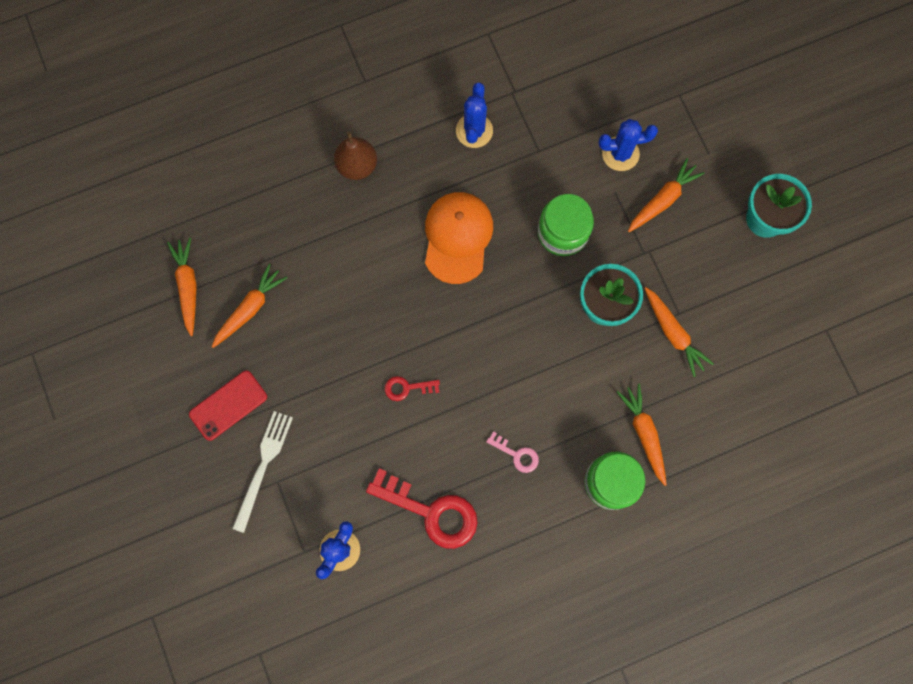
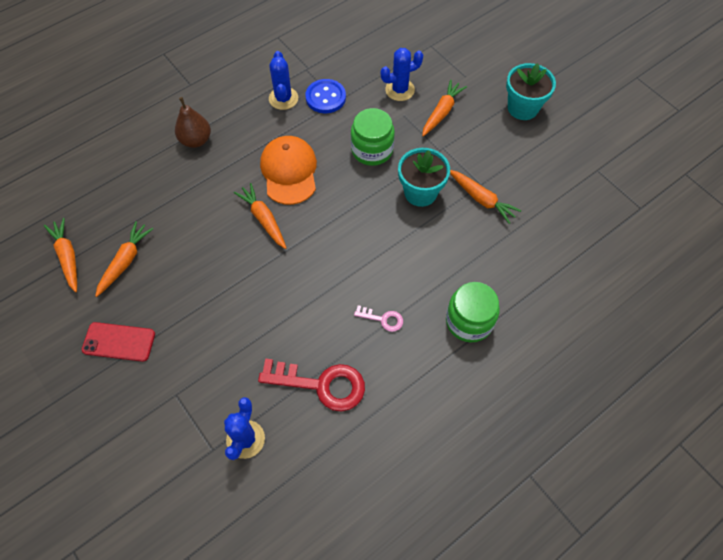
camera: 15 degrees left, 15 degrees down
(228, 405) = (119, 342): red phone -> red phone turned 60 degrees clockwise
(263, 466) = (160, 385): white fork -> none
(407, 388) = (275, 290): red key -> none
(526, 142) = (325, 97): none -> blue button
(644, 433) = (484, 277): orange carrot -> orange carrot (263, 219)

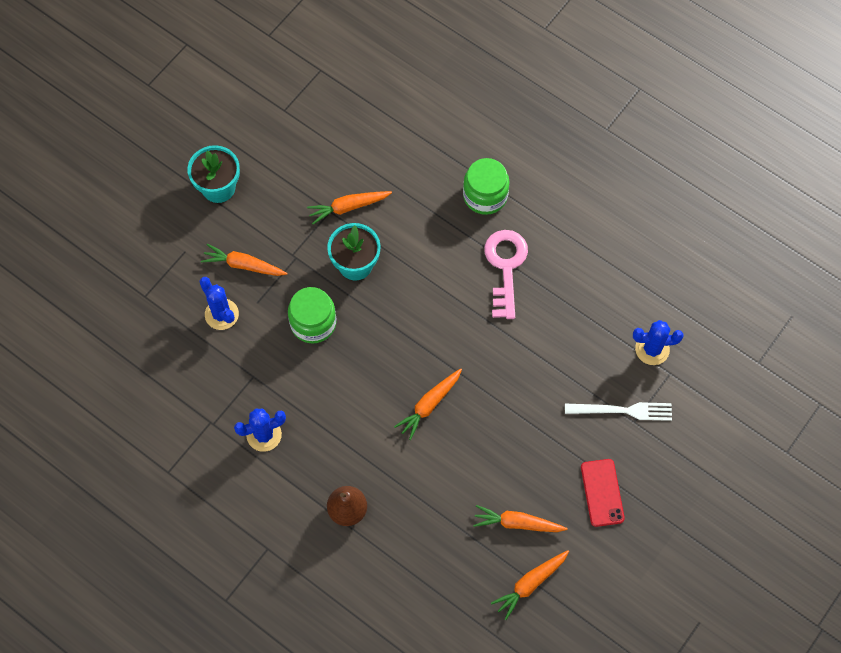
camera: 105 degrees left, 5 degrees up
(191, 387) = (622, 410): none -> white fork
(289, 171) = (363, 398): orange cap -> none
(321, 384) = (584, 302): red key -> none
(325, 97) = (251, 389): blue button -> none
(383, 319) = (505, 267): pink key -> pink key, size x2.05
(481, 199) = (348, 207): orange carrot -> orange carrot turned 135 degrees counterclockwise

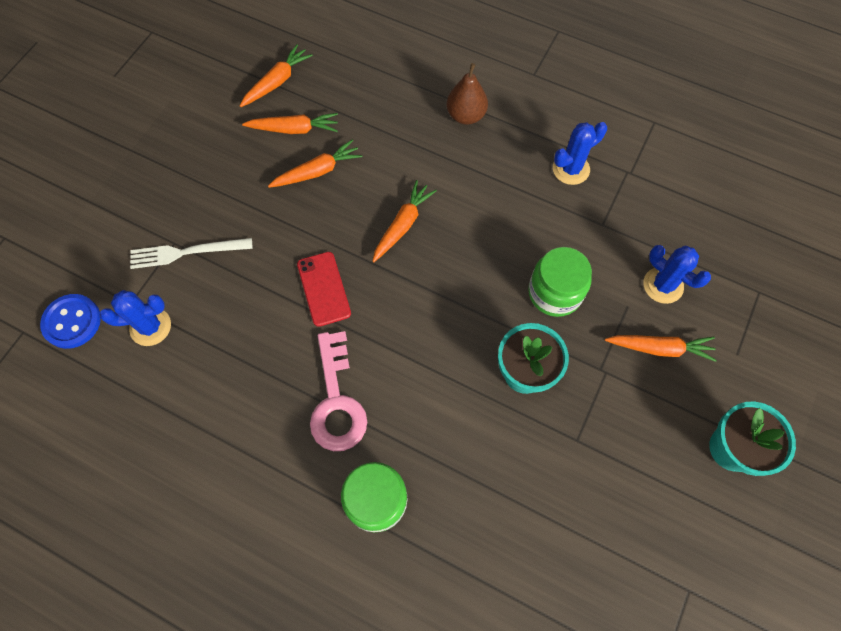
camera: 170 degrees right, 0 degrees up
(348, 207) = (555, 449): orange carrot -> orange carrot (317, 171)
(602, 492) = (208, 169): red phone -> red phone (323, 289)
(717, 364) = (72, 322): none -> blue button

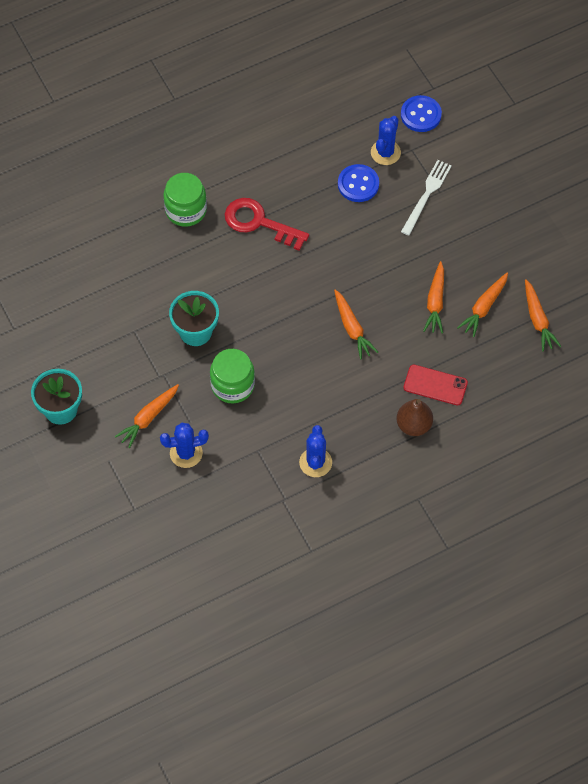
camera: 125 degrees right, 5 degrees down
(214, 328) = (358, 184): none -> blue button
(323, 289) = (340, 256): red phone -> red phone (435, 385)
(336, 401) = (259, 223): pink key -> red key

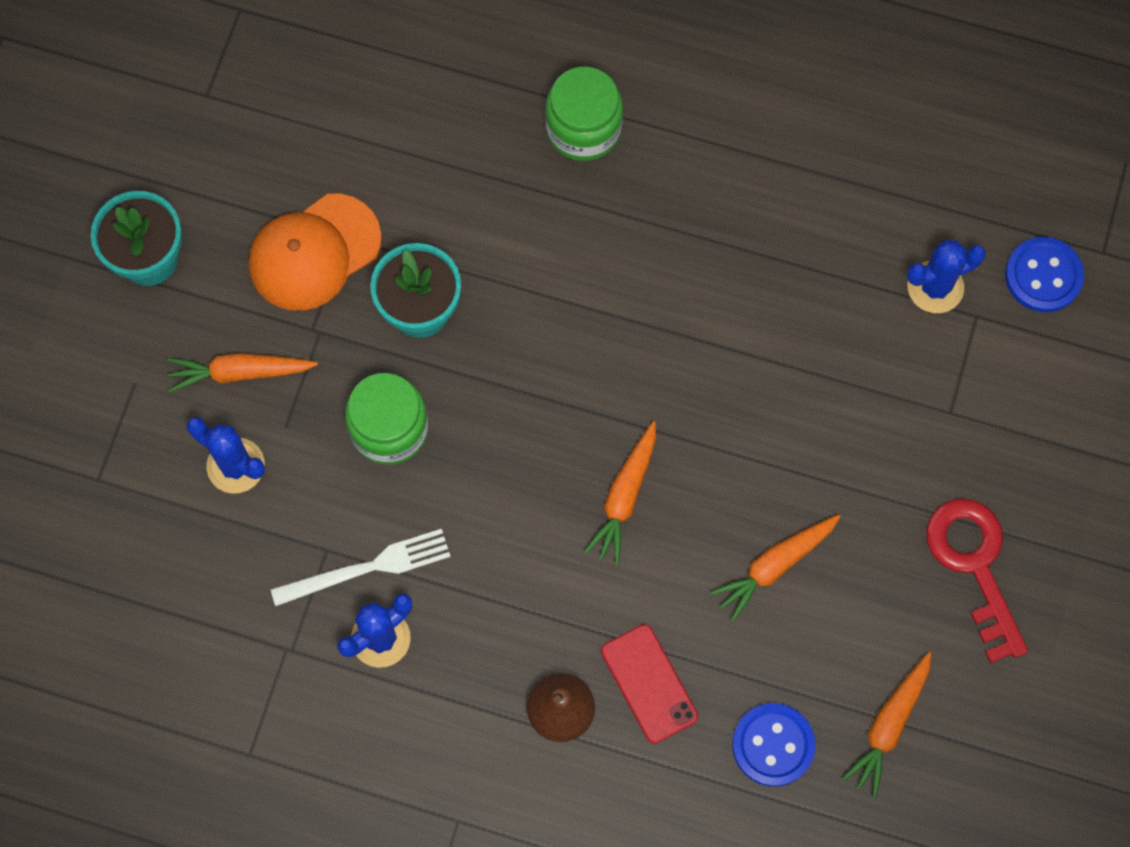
camera: 45 degrees right, 10 degrees up
(128, 348) = (314, 252): none -> orange cap
(259, 223) = (659, 233): red key -> red key (974, 565)
(358, 184) = (849, 299): blue button -> blue button (773, 745)
(426, 195) = (927, 400): white fork -> white fork (367, 568)
(484, 307) = (833, 637): orange carrot -> none

